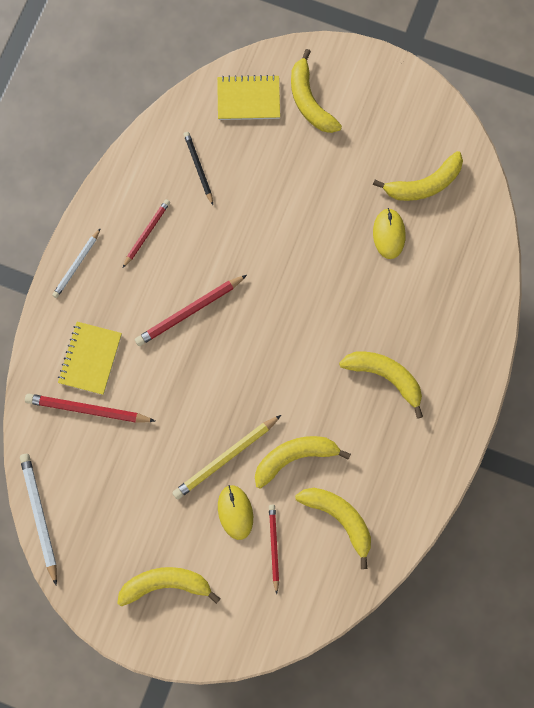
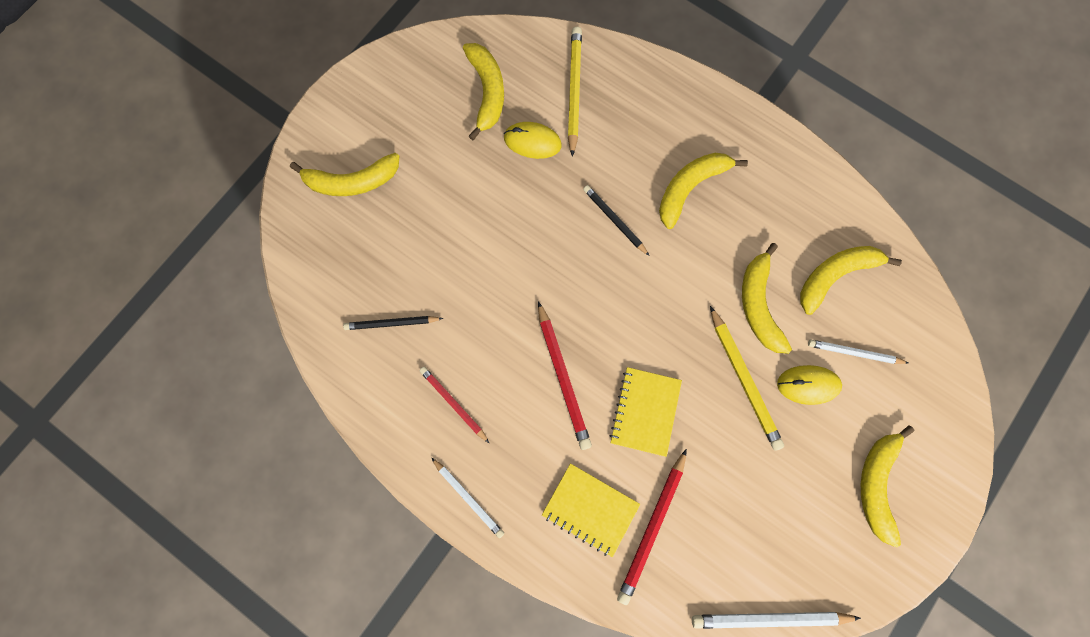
camera: 75 degrees left, 0 degrees up
(248, 99) = (326, 246): yellow notebook -> yellow notebook (645, 411)
(273, 547) = (854, 353): red pencil -> white pencil
(336, 320) = (614, 220): none -> black pencil
(448, 256) = (574, 90): none -> yellow pencil

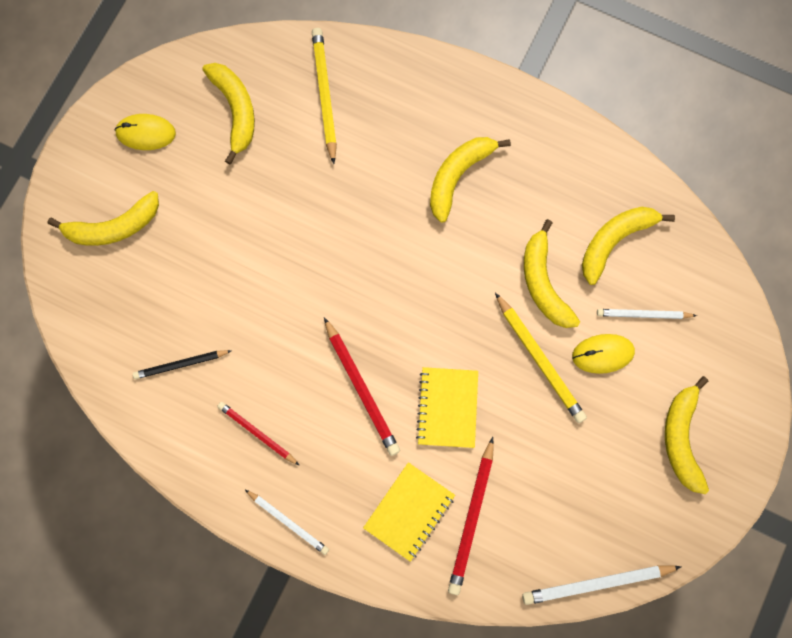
camera: 10 degrees left, 0 degrees up
(532, 142) = (291, 155): yellow mouse -> yellow mouse (145, 133)
(590, 509) = (409, 511): yellow notebook -> yellow notebook turned 75 degrees counterclockwise
(614, 220) = (387, 222): black pencil -> none

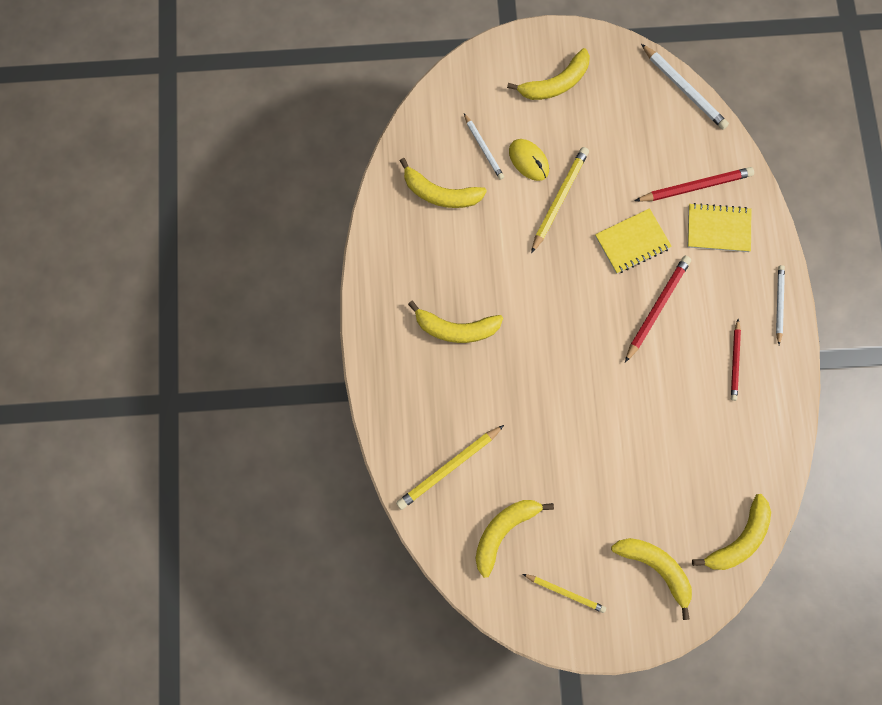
camera: 120 degrees left, 0 degrees up
(145, 133) = (565, 592): yellow mouse -> yellow pencil
(180, 364) = (723, 447): black pencil -> none
(543, 283) = (501, 225): yellow banana -> yellow banana (738, 539)

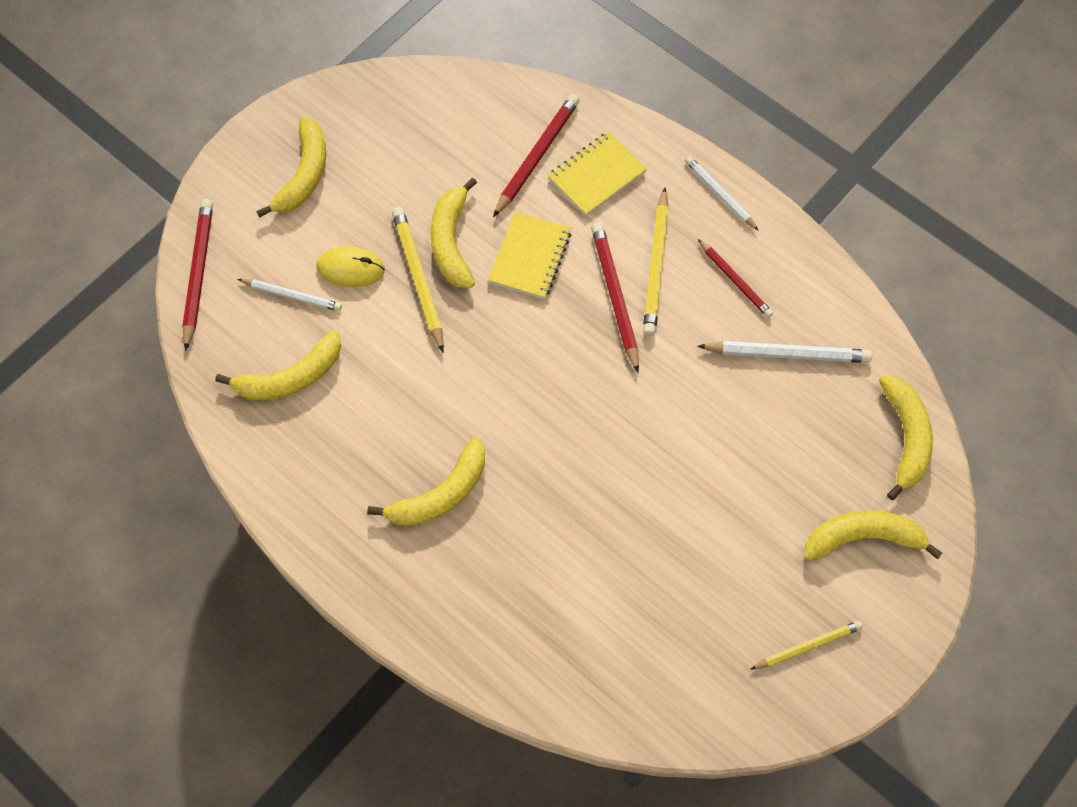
camera: 45 degrees left, 10 degrees down
(447, 91) = (198, 273): none -> red pencil
(448, 468) = (573, 638): yellow pencil -> yellow pencil (656, 266)
(504, 531) = (689, 646): yellow banana -> yellow banana (451, 241)
(684, 89) = (436, 78): white pencil -> white pencil (787, 354)

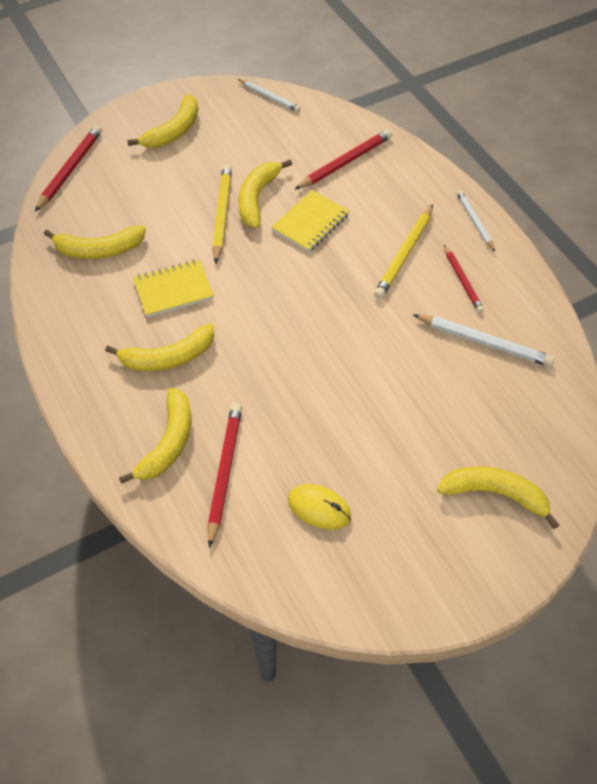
camera: 20 degrees right, 10 degrees down
(292, 296) = (127, 200): white pencil -> white pencil (270, 97)
(351, 268) = (177, 195): yellow mouse -> yellow mouse (319, 508)
(597, 176) = (384, 185): yellow notebook -> yellow notebook (173, 290)
(615, 296) = (363, 265): red pencil -> red pencil (224, 472)
(808, 646) = (413, 562): yellow pencil -> none
(905, 438) = (561, 431): yellow banana -> yellow banana (168, 443)

